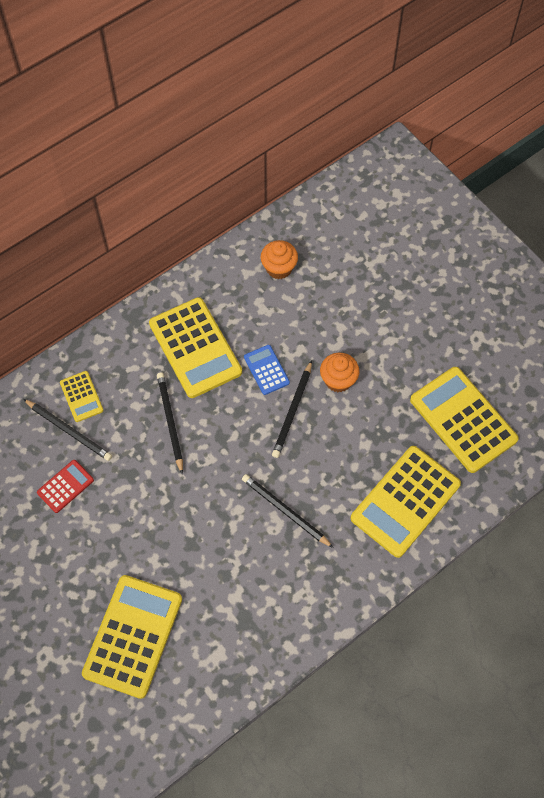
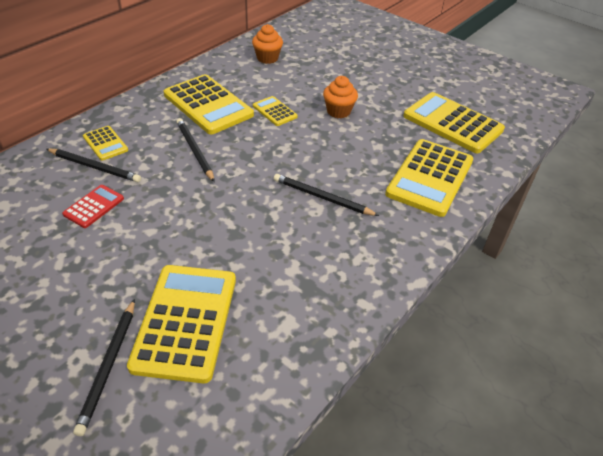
camera: 15 degrees left, 20 degrees down
(266, 370) = (274, 111): blue calculator -> yellow calculator
(292, 411) = (306, 133): black pencil -> black pencil (108, 366)

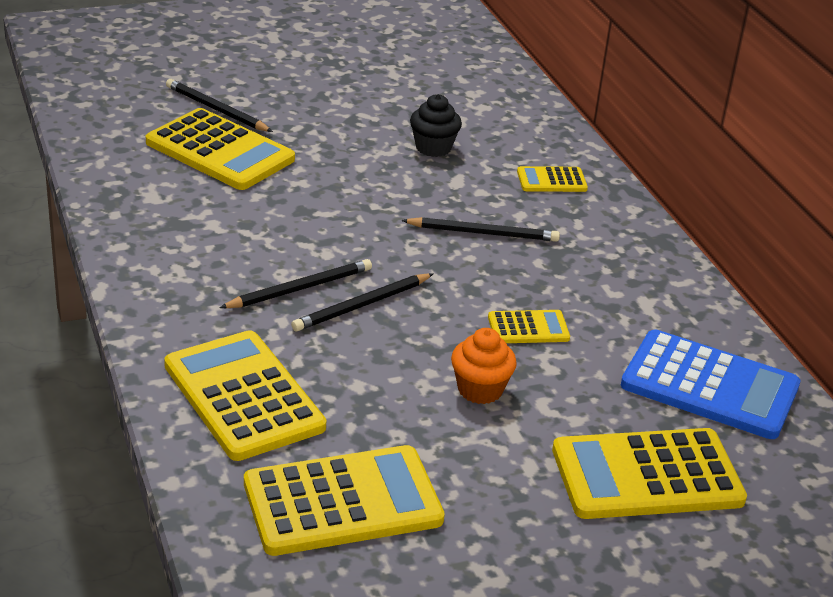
camera: 120 degrees right, 10 degrees down
(94, 206) = (433, 148): red calculator -> black cupcake
(95, 167) = (507, 164): black pencil -> black pencil (361, 305)
(208, 105) = (590, 277): yellow calculator -> yellow calculator (647, 475)
(267, 58) = (709, 386): orange cupcake -> blue calculator

